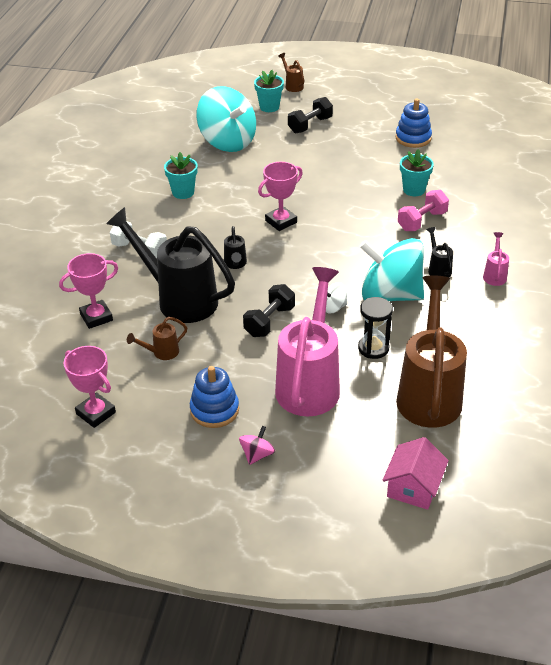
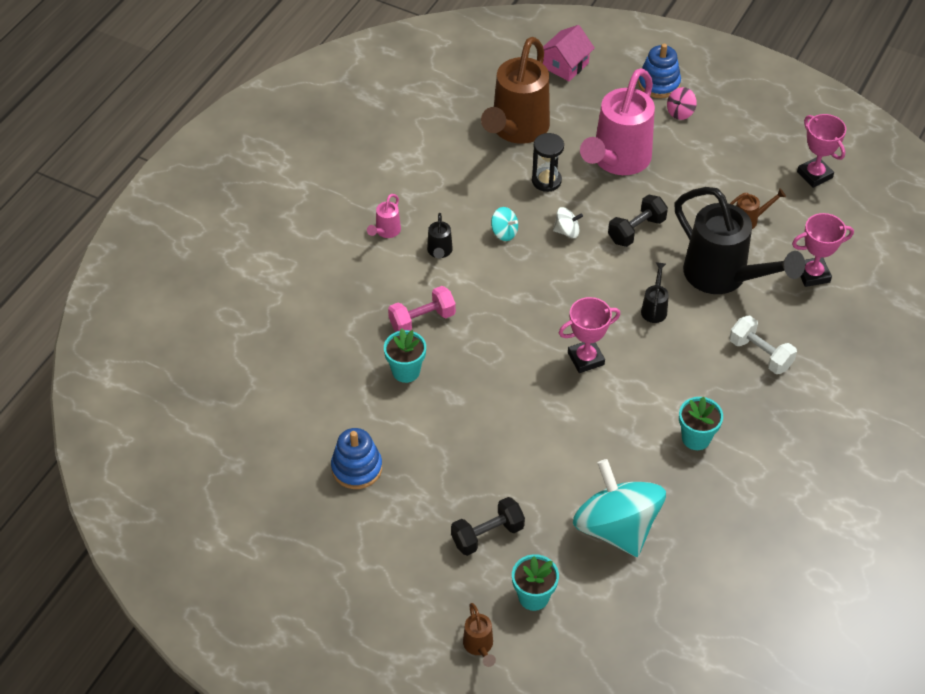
camera: 165 degrees left, 10 degrees up
(214, 410) = (708, 155): blue stacking toy -> blue stacking toy (659, 84)
(390, 295) = (504, 233): turquoise spinning top -> turquoise spinning top, size x0.41

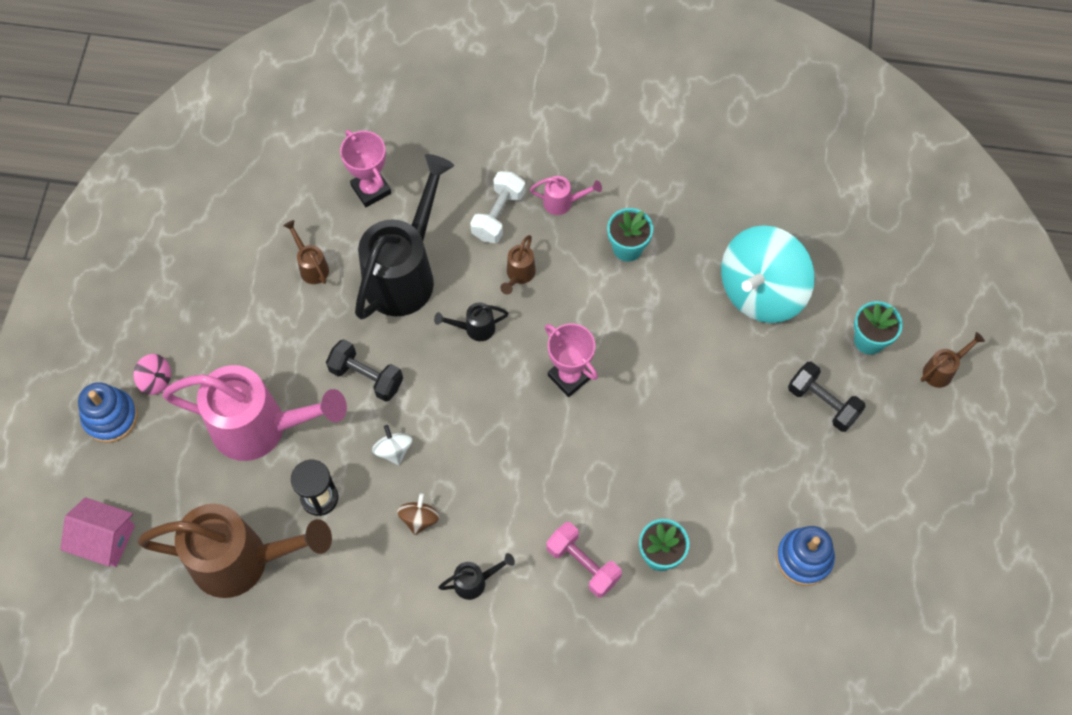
camera: 110 degrees left, 15 degrees up
(386, 232) = (466, 657): pink watering can -> pink watering can (563, 202)
(504, 233) = (419, 519): turquoise spinning top -> brown spinning top
(694, 351) = (518, 275): none -> brown watering can
(814, 175) = (219, 216): pink trophy -> none

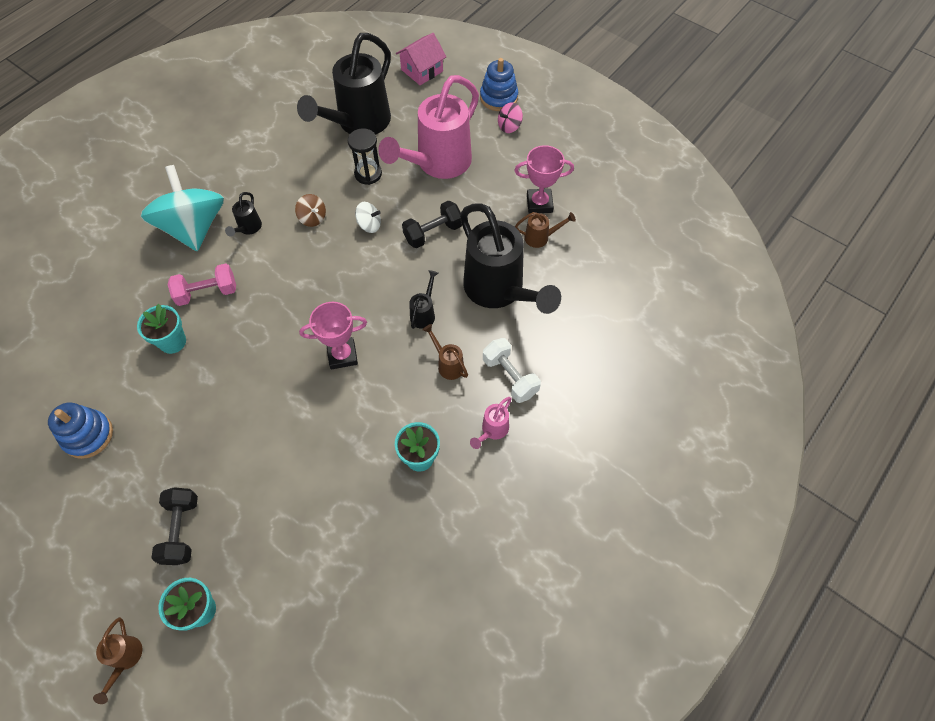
camera: 120 degrees right, 5 degrees down
(243, 561) = (358, 124): brown watering can -> black watering can
(371, 189) = (585, 301): pink trophy -> pink trophy (539, 203)
(761, 290) = (309, 545): turquoise spinning top -> turquoise spinning top (194, 227)
(823, 403) = (181, 530): black dumbbell -> black dumbbell turned 75 degrees counterclockwise

